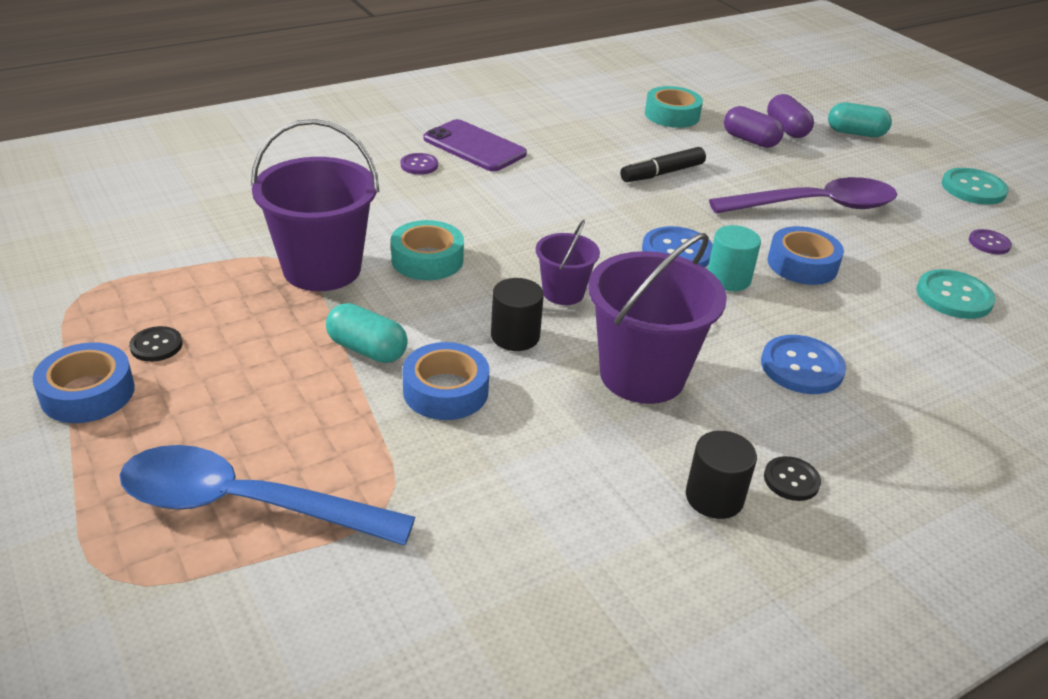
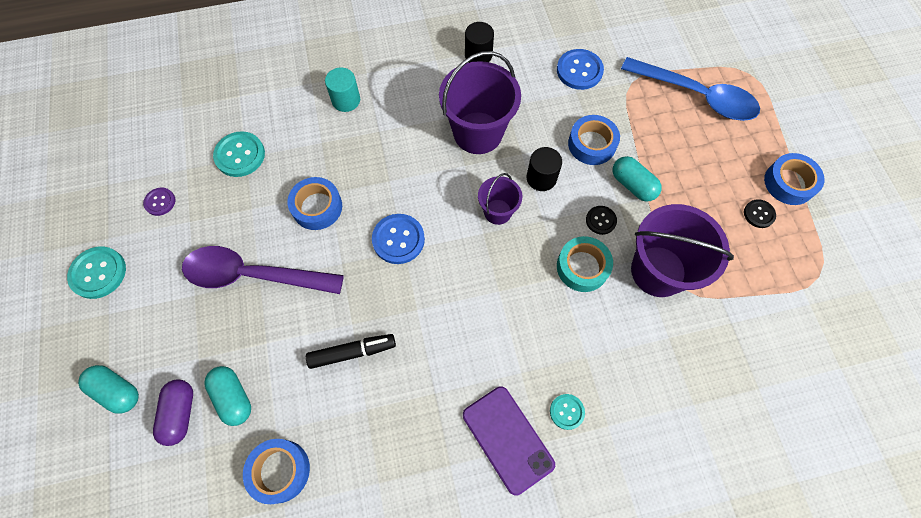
camera: 160 degrees left, 30 degrees up
(419, 165) = (567, 412): purple button -> turquoise button
(672, 115) = (279, 471): turquoise tape -> blue tape
(728, 279) = (379, 203): turquoise cylinder -> turquoise cylinder (346, 100)
(750, 140) = (233, 397): purple capsule -> turquoise capsule
(791, 480) = (436, 56): black button -> black button (601, 220)
(802, 367) = (383, 120): blue button -> blue button (579, 70)

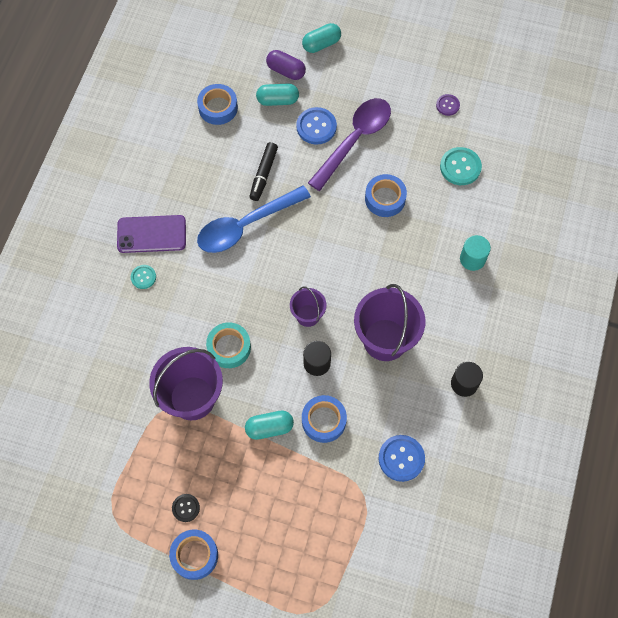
camera: 120 degrees right, 0 degrees up
(98, 273) = (411, 56): turquoise button -> none
(398, 239) = (326, 238): blue button -> blue button (316, 127)
(601, 220) = (255, 384): black button -> none
(696, 96) = (318, 542): blue spoon -> blue spoon (246, 225)

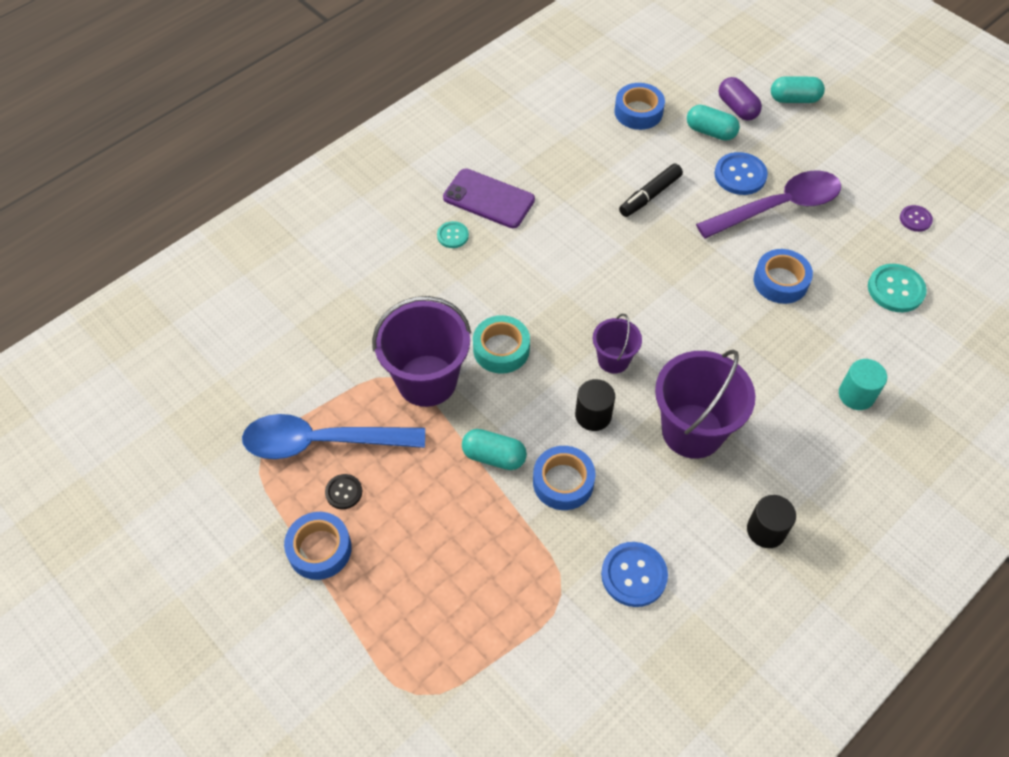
camera: 30 degrees right, 10 degrees down
(246, 225) = (598, 236): blue spoon -> blue spoon (322, 442)

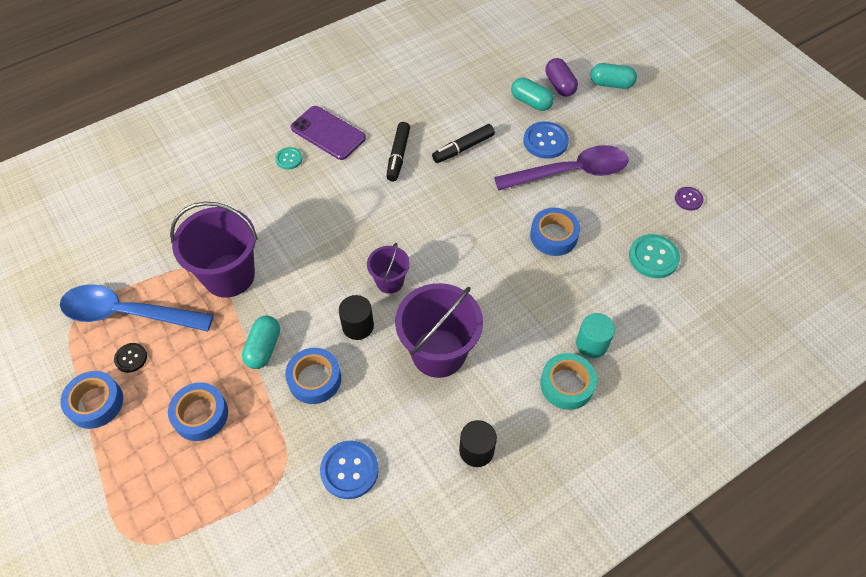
camera: 10 degrees right, 0 degrees up
(494, 456) = (263, 348): turquoise capsule -> turquoise capsule turned 75 degrees clockwise
(501, 349) = (298, 258): turquoise tape -> turquoise tape (566, 384)
(578, 214) = (398, 155): none -> black marker
(638, 112) = (474, 78): blue tape -> blue tape (200, 415)

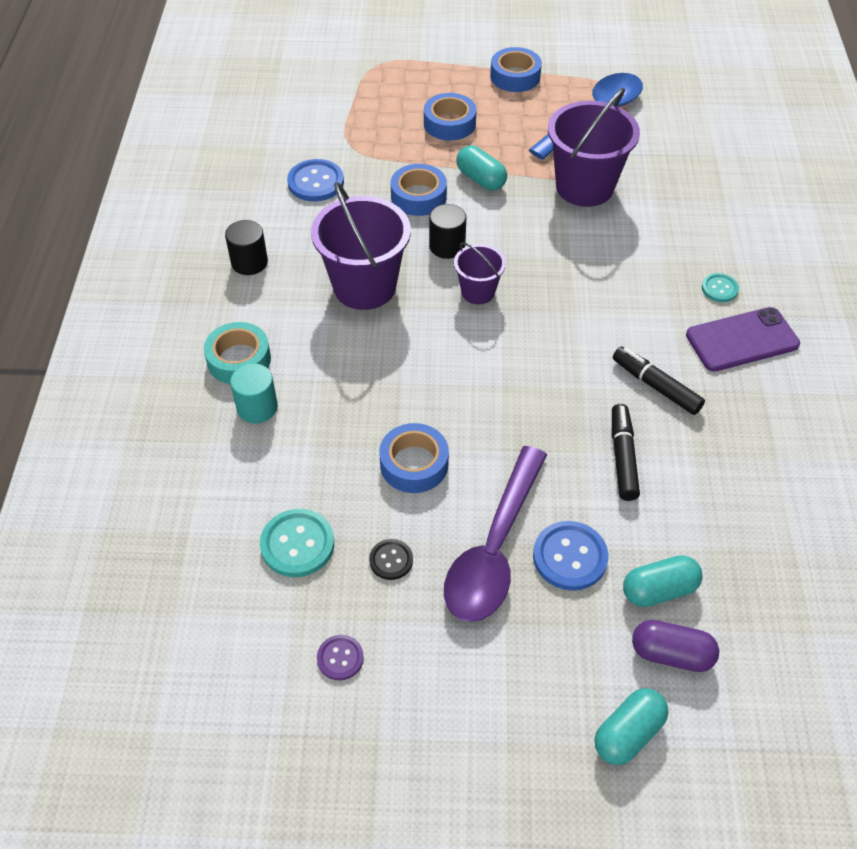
camera: 125 degrees right, 5 degrees down
(131, 358) = (542, 105): black button -> black button (391, 560)

